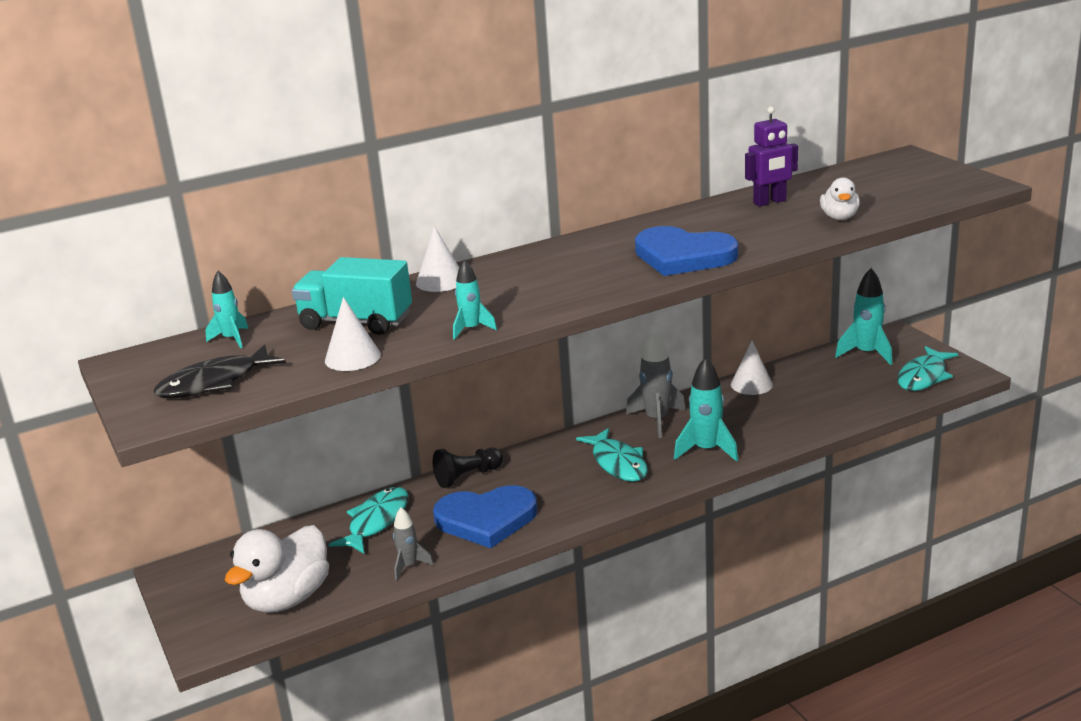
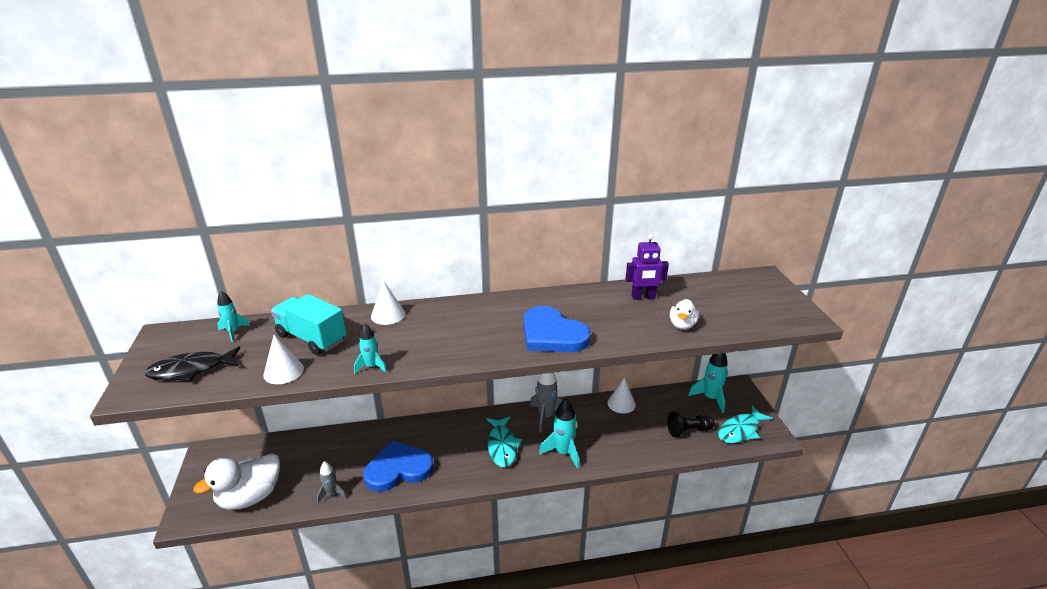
camera: 15 degrees right, 5 degrees up
(376, 521) = (336, 449): turquoise fish -> none
(467, 477) = (408, 429): black pawn -> black pawn (688, 431)
(486, 519) = (398, 469): blue heart -> blue heart turned 150 degrees clockwise

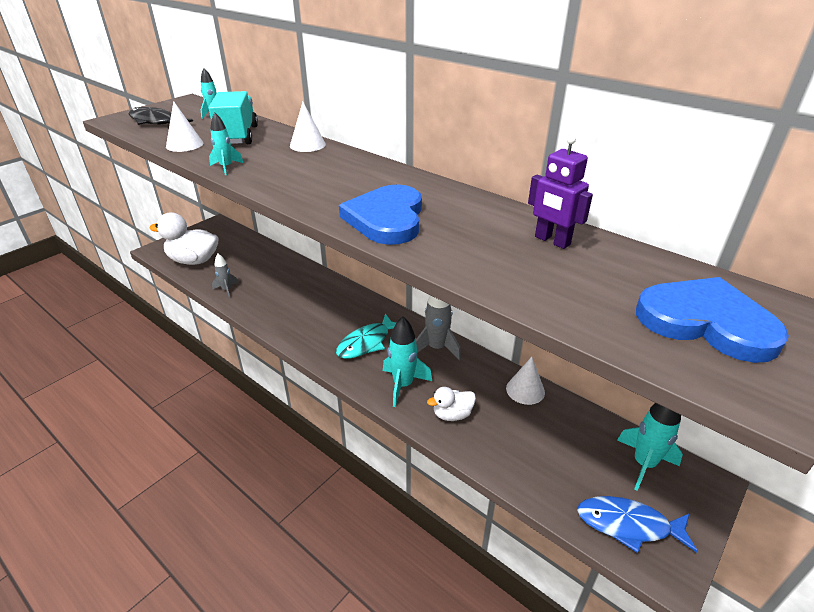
camera: 50 degrees right, 5 degrees up
(398, 469) = (281, 304): blue heart -> blue heart (706, 322)
(682, 325) = (538, 288): white duck -> white duck (452, 414)
(688, 431) = (557, 469): black pawn -> none
(740, 430) = (628, 525): turquoise fish -> blue fish

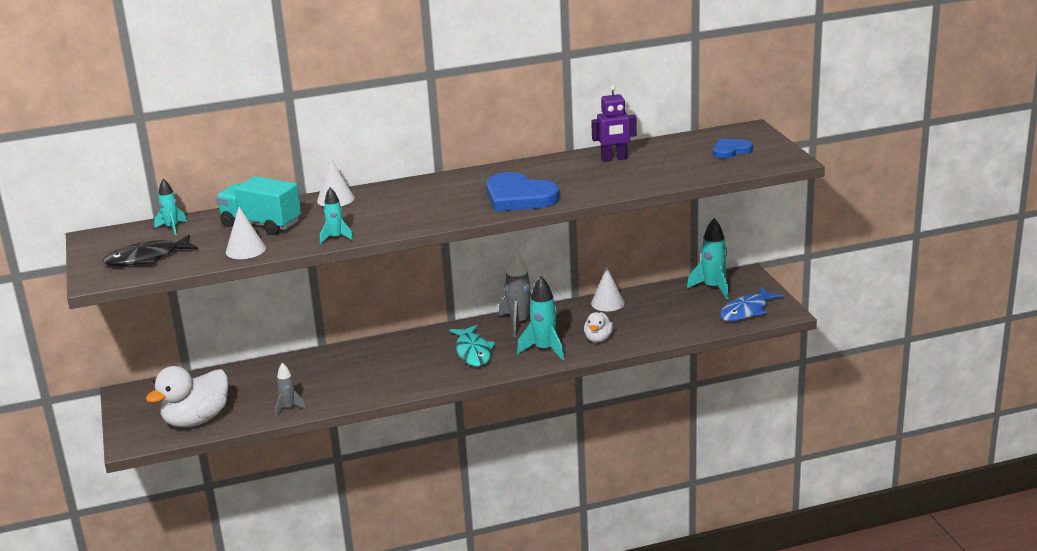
camera: 55 degrees left, 10 degrees down
(706, 322) = (731, 150): blue heart -> blue heart, size x0.56

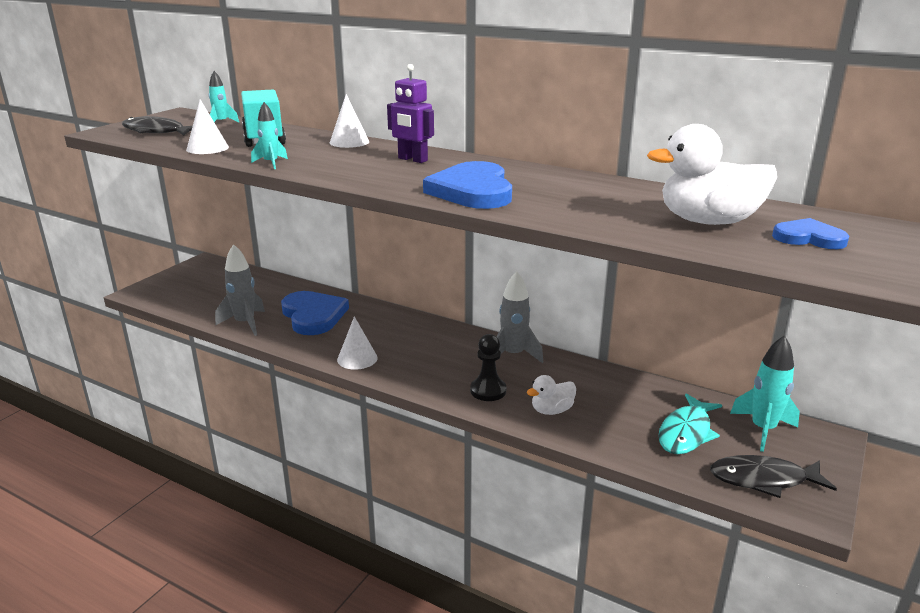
camera: 45 degrees right, 0 degrees up
(196, 420) = (191, 299): white duck -> white duck (708, 221)
(289, 408) = (245, 323): grey rocket -> grey rocket, size x1.66
(329, 375) = (313, 315): none -> blue heart
(473, 352) = (432, 357): turquoise fish -> turquoise fish (686, 432)
(544, 350) = (488, 391): turquoise rocket -> black pawn
(607, 303) = (622, 382): white cone -> white cone (357, 358)
(614, 159) = (645, 196): purple robot -> purple robot (412, 159)
(746, 311) = (763, 479): blue fish -> black fish

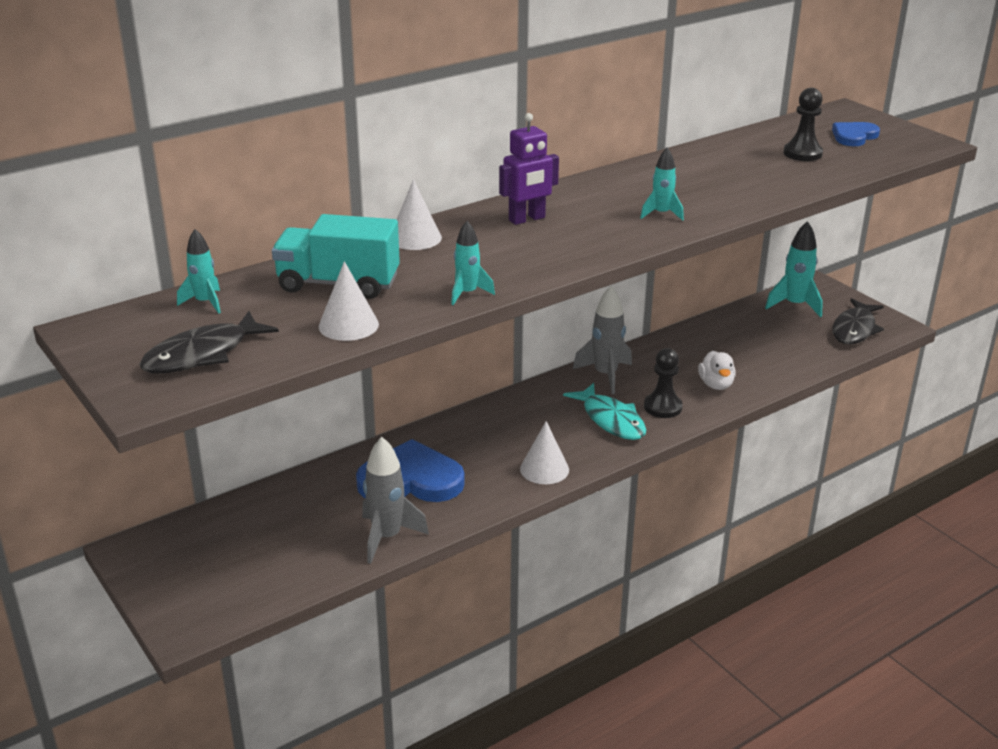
camera: 65 degrees left, 5 degrees up
(473, 191) = (661, 214): blue heart -> turquoise rocket
(686, 432) = (782, 336): turquoise fish -> turquoise fish (611, 420)
(708, 221) = (802, 153): white duck -> black pawn

